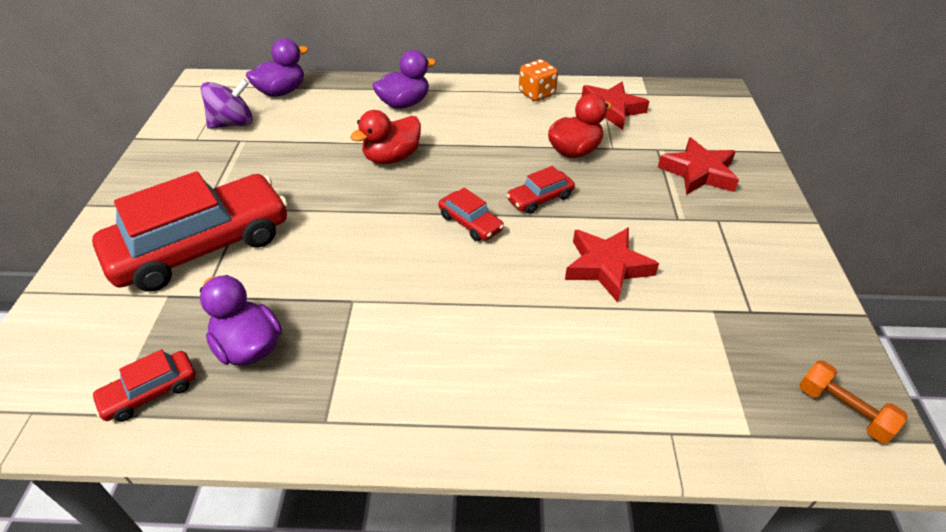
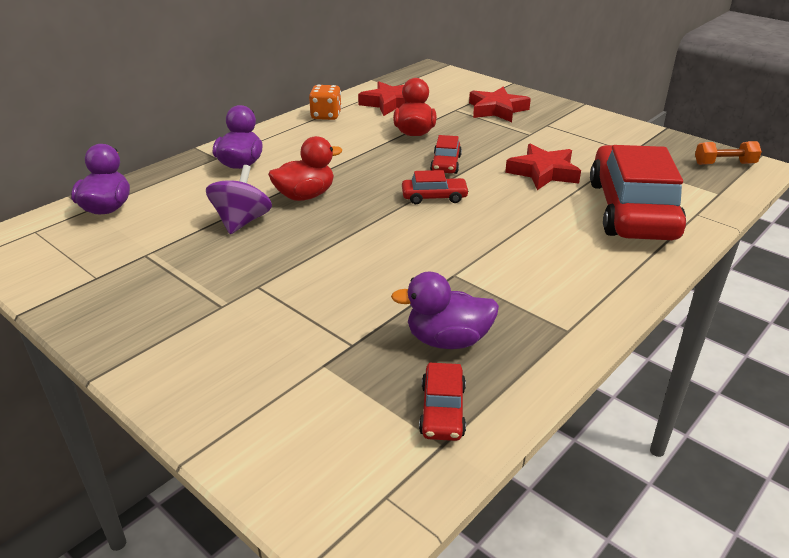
camera: 50 degrees left, 10 degrees down
(202, 246) = (279, 324): red car -> red car (632, 210)
(233, 124) = (110, 249): purple spinning top -> purple spinning top (242, 221)
(392, 158) = (305, 196): red duck -> red duck turned 120 degrees counterclockwise

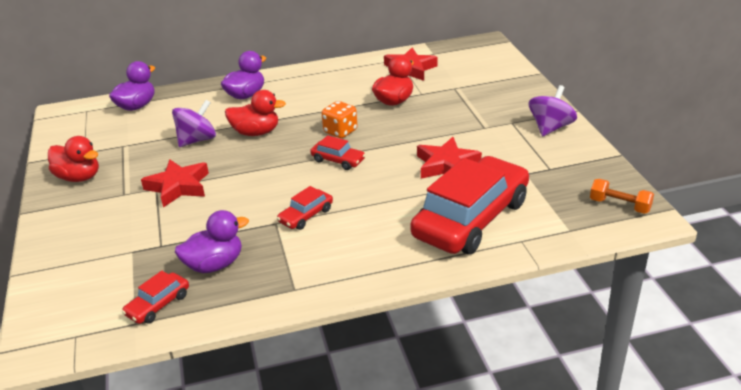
camera: 35 degrees right, 0 degrees up
(128, 308) = (79, 177): none -> red duck
(326, 116) = (348, 69): orange dice -> orange dice (340, 131)
(445, 164) = (382, 135): red car -> red car (306, 215)
(447, 340) = (214, 265): purple duck -> purple duck turned 120 degrees clockwise
(497, 110) = (488, 97): red star -> red star (178, 187)
(584, 121) = (550, 128): none -> purple spinning top

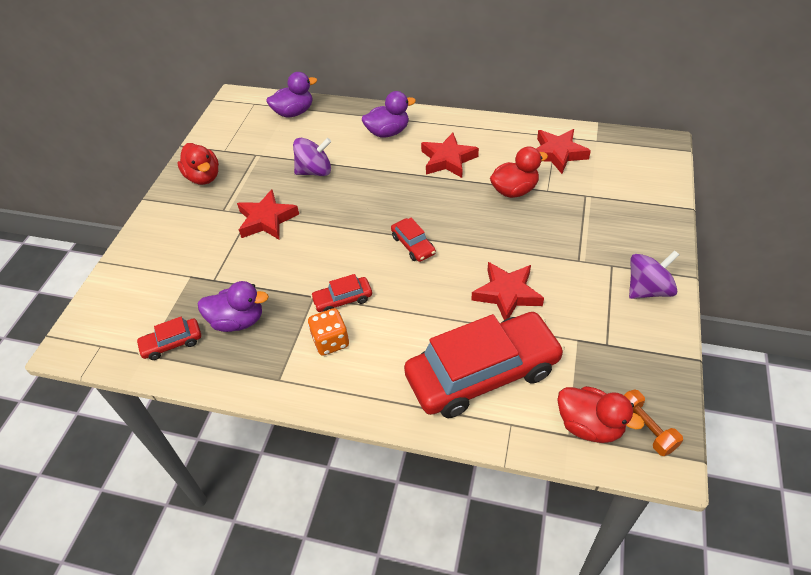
camera: 30 degrees right, 15 degrees up
(256, 132) = (367, 182): red duck -> red duck (589, 425)
(319, 98) = (448, 160): none -> red star
(340, 131) = (439, 210): orange dice -> orange dice (331, 341)

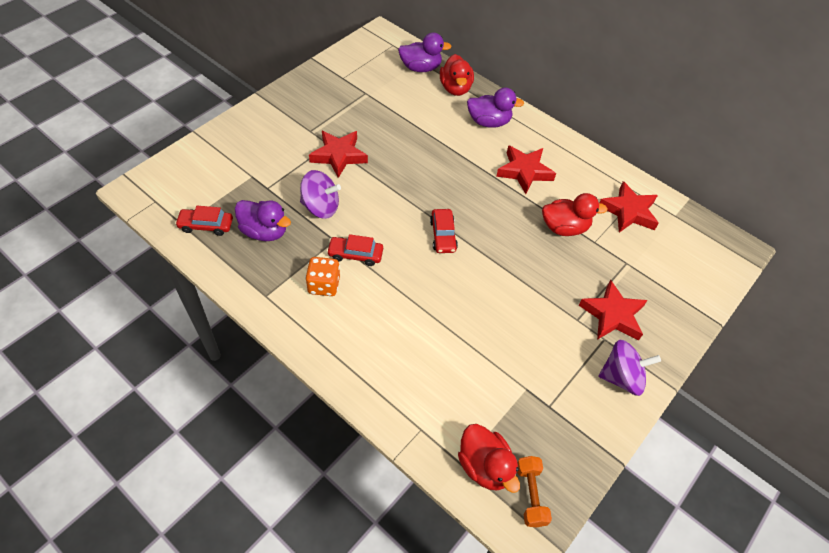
camera: 20 degrees right, 5 degrees up
(203, 177) = (312, 95): red duck -> red duck (455, 88)
(315, 171) = (404, 130): purple spinning top -> purple spinning top (321, 207)
(482, 373) = (426, 375): red car -> none
(507, 294) = (493, 318): red star -> red star (612, 315)

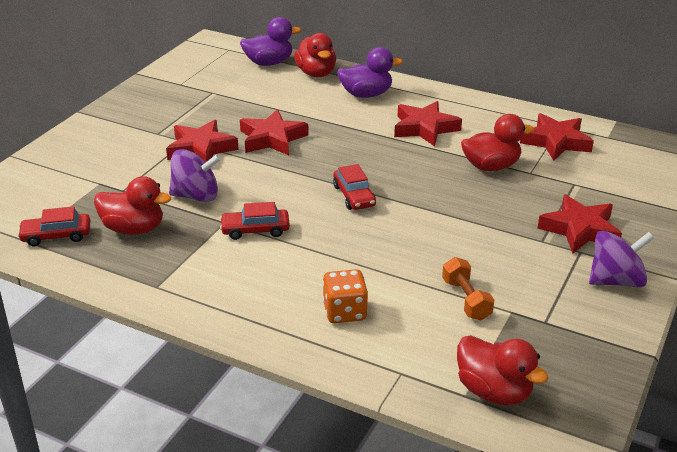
camera: 10 degrees left, 20 degrees down
(264, 232) = (134, 229): purple duck -> red duck
(324, 285) = (227, 263): orange dice -> orange dice (345, 312)
(397, 156) = (272, 138): none -> red star
(530, 495) = (561, 407): orange dumbbell -> orange dumbbell (466, 299)

